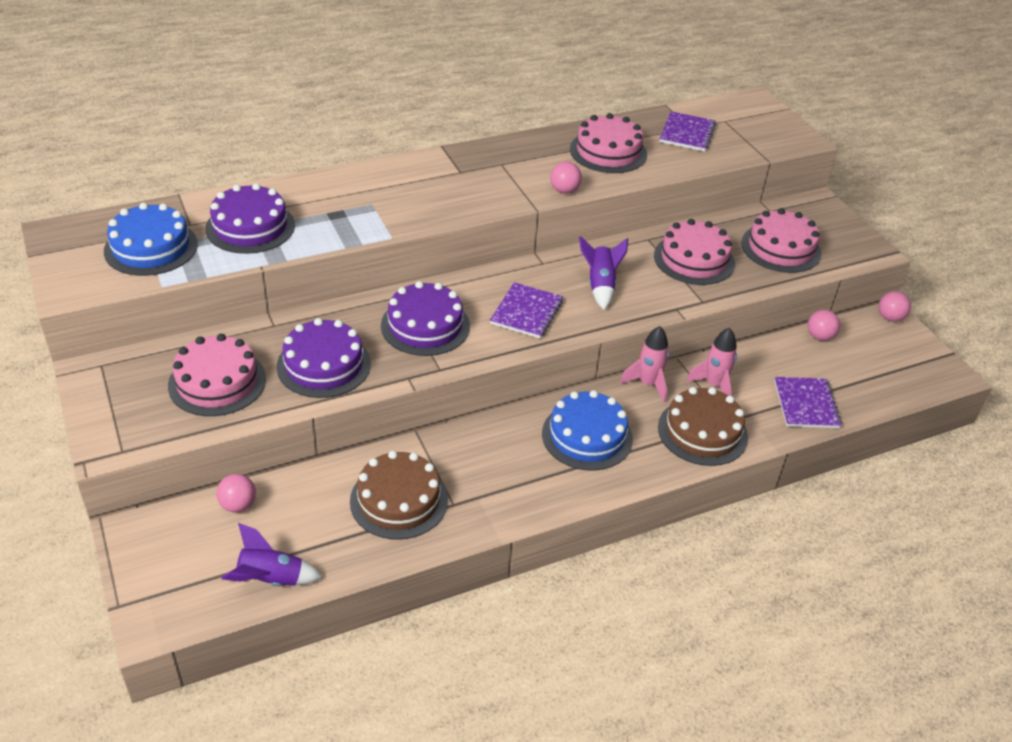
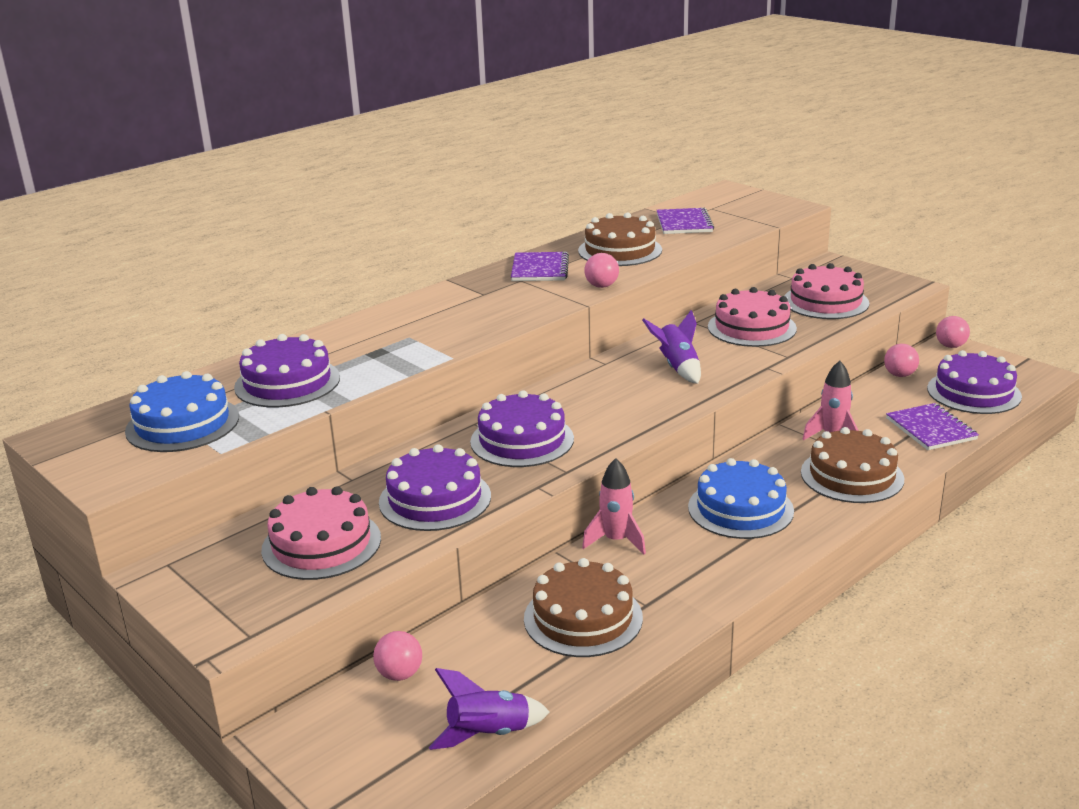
camera: 15 degrees left, 15 degrees down
(526, 312) = (620, 404): purple notebook -> purple notebook (540, 269)
(608, 152) = (620, 250): pink cake -> brown cake
(648, 384) = (767, 451): pink rocket -> pink rocket (616, 541)
(873, 376) = (973, 392): none -> purple cake

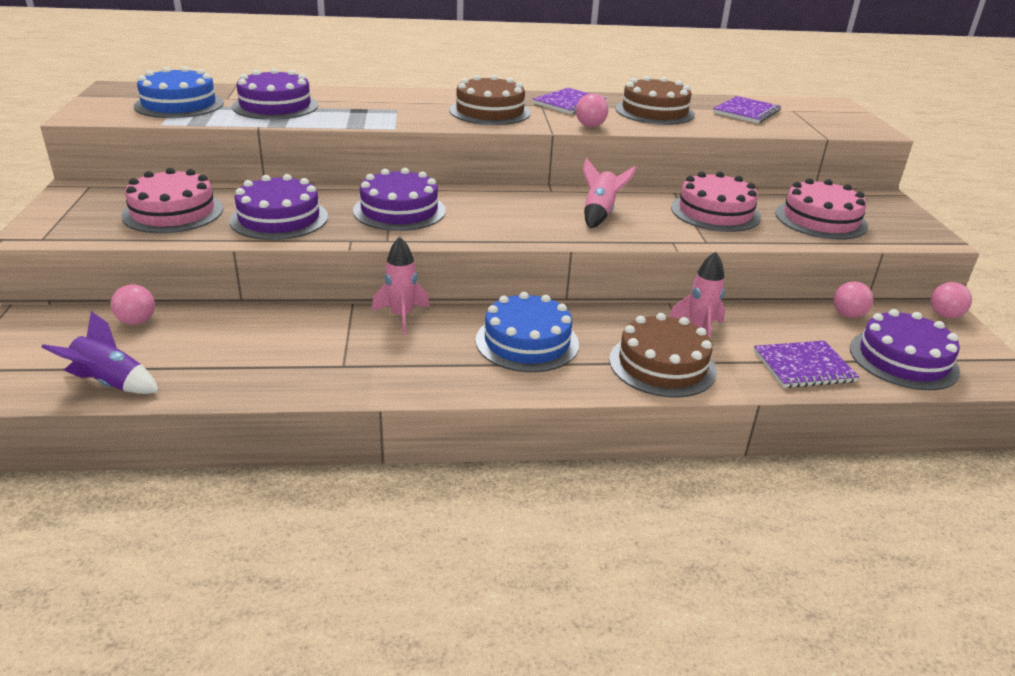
camera: 35 degrees right, 5 degrees up
(583, 618) = (290, 350): brown cake -> brown cake (490, 111)
(678, 367) = (600, 214): purple rocket -> pink rocket
(931, 429) = (803, 366): purple notebook -> purple notebook turned 60 degrees clockwise

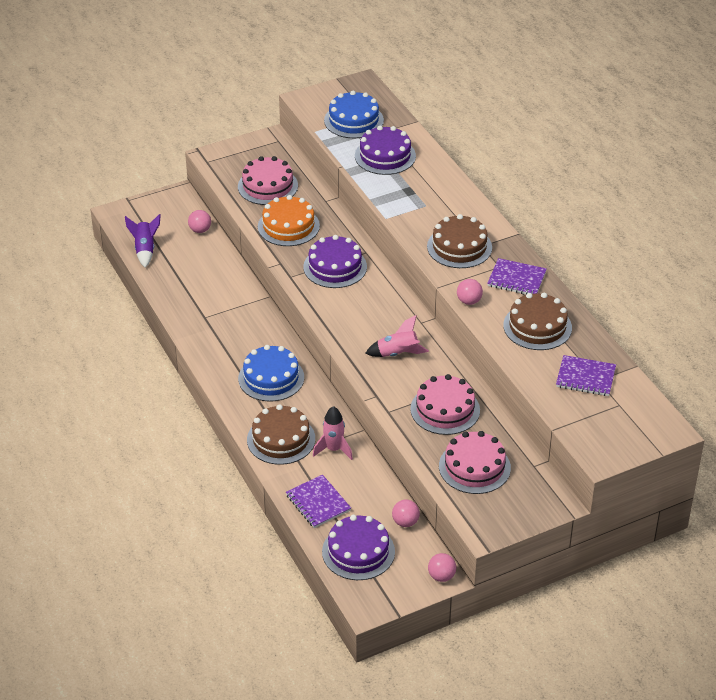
camera: 70 degrees right, 10 degrees up
(279, 218) = (288, 226): purple cake -> orange cake
(402, 316) = (266, 320): pink rocket -> none

